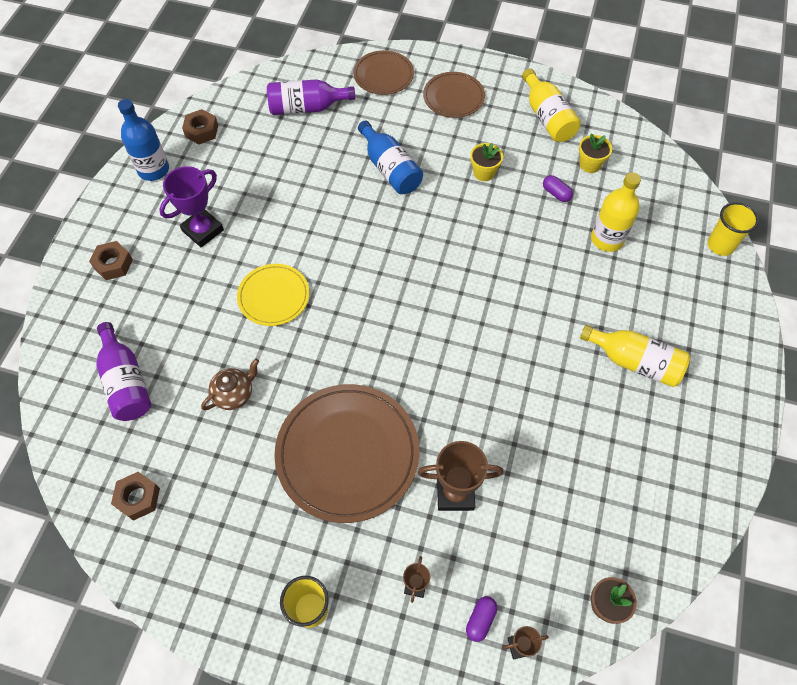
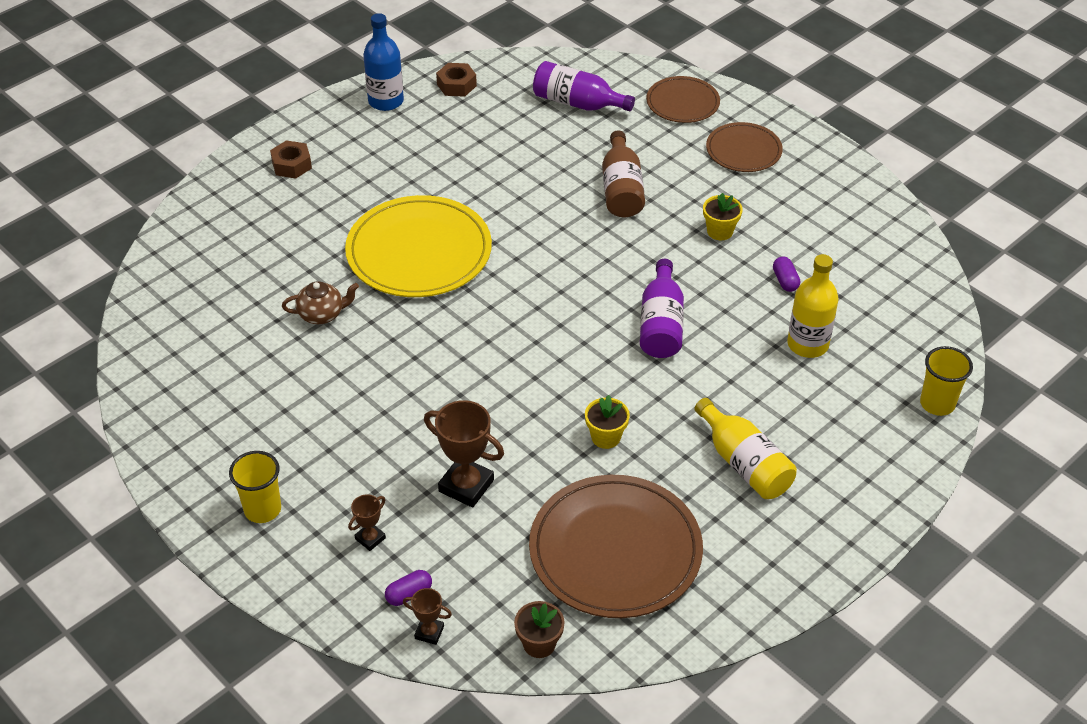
camera: 30 degrees right, 15 degrees down
(126, 382) = (234, 263): purple bottle -> purple bottle (661, 324)
(138, 498) = (179, 356): brown nut -> none
(203, 230) = (394, 170): purple trophy -> none
(273, 296) = (419, 251): yellow plate -> yellow plate, size x1.79
(347, 453) = (389, 408): brown plate -> brown plate (615, 550)
(390, 169) = (621, 189): blue bottle -> brown bottle
(547, 117) = (835, 208): yellow bottle -> none
(589, 164) = (847, 269): yellow flower pot -> yellow flower pot (606, 437)

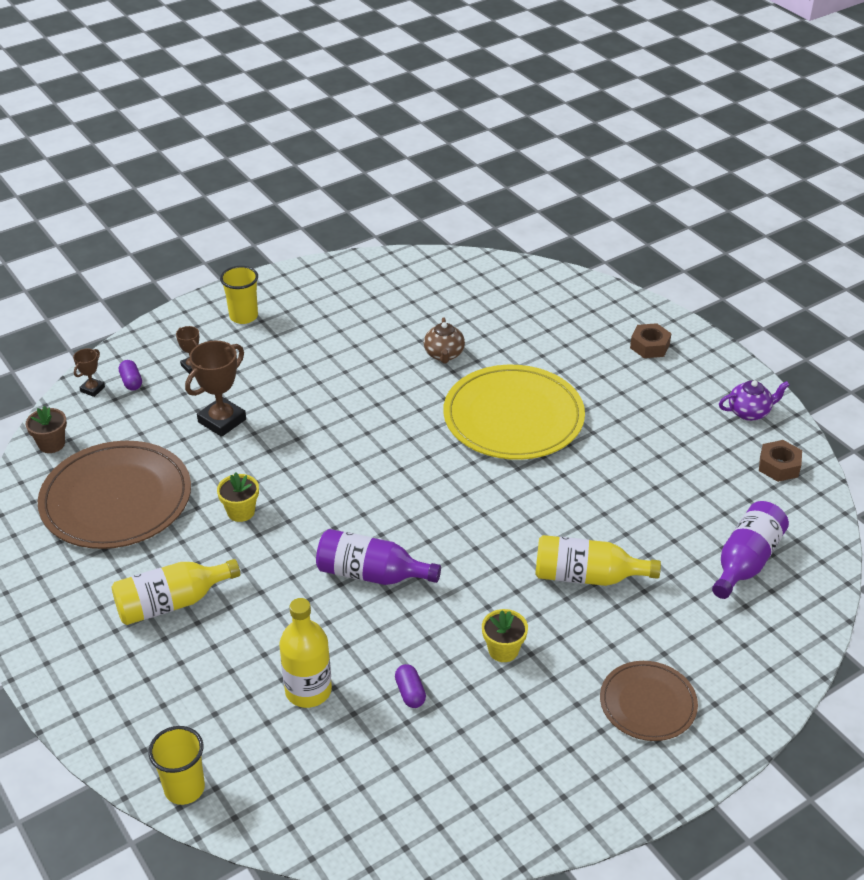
camera: 100 degrees right, 5 degrees down
(386, 101) = (749, 412): blue bottle -> purple teapot
(621, 189) = (587, 576): brown bottle -> yellow bottle
(682, 103) = (746, 660): brown plate -> none
(785, 281) = (410, 693): purple capsule -> purple capsule turned 75 degrees clockwise

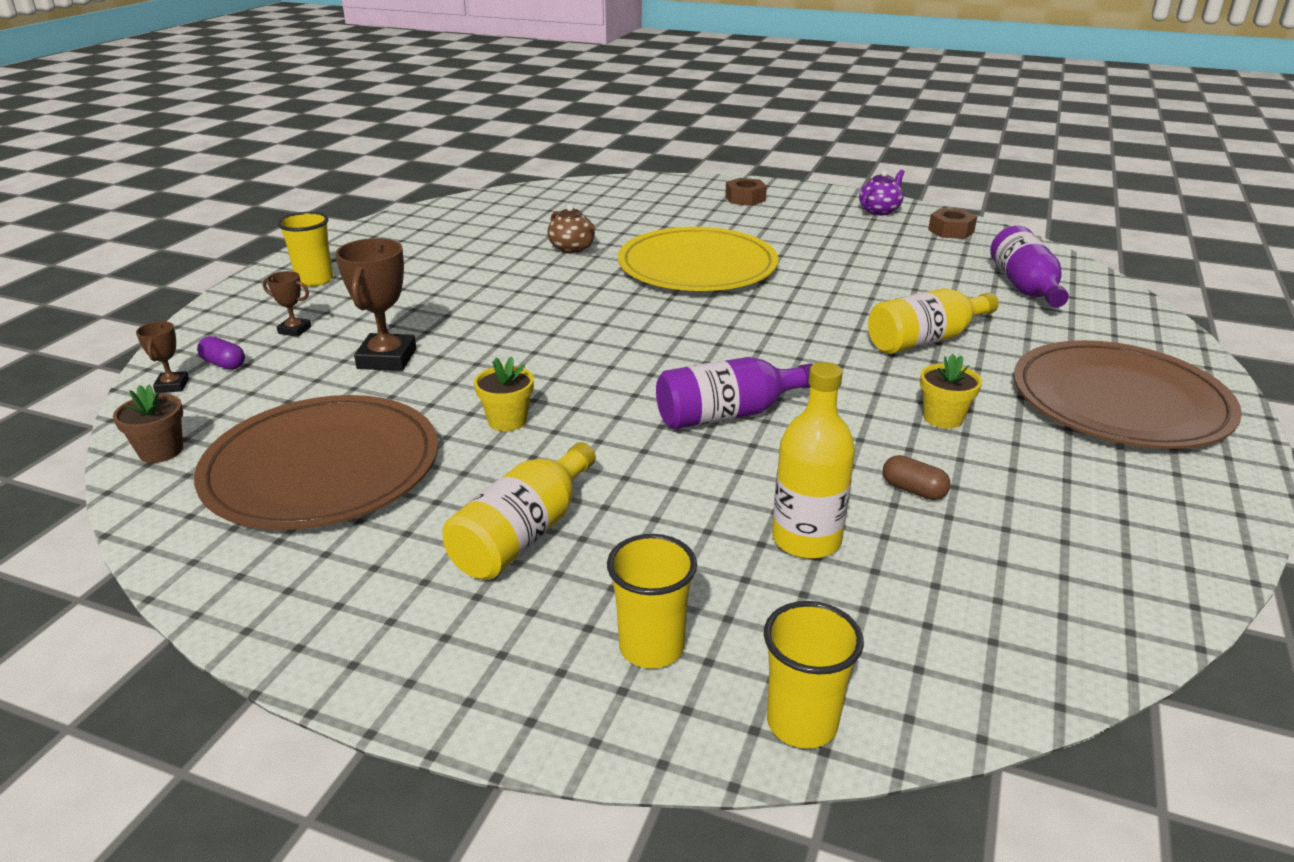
camera: 35 degrees left, 10 degrees down
(162, 708) = (651, 647): none -> yellow cup
(410, 693) = (913, 490): purple capsule -> brown capsule
(648, 703) = (1119, 401): brown plate -> brown plate, size x1.79

